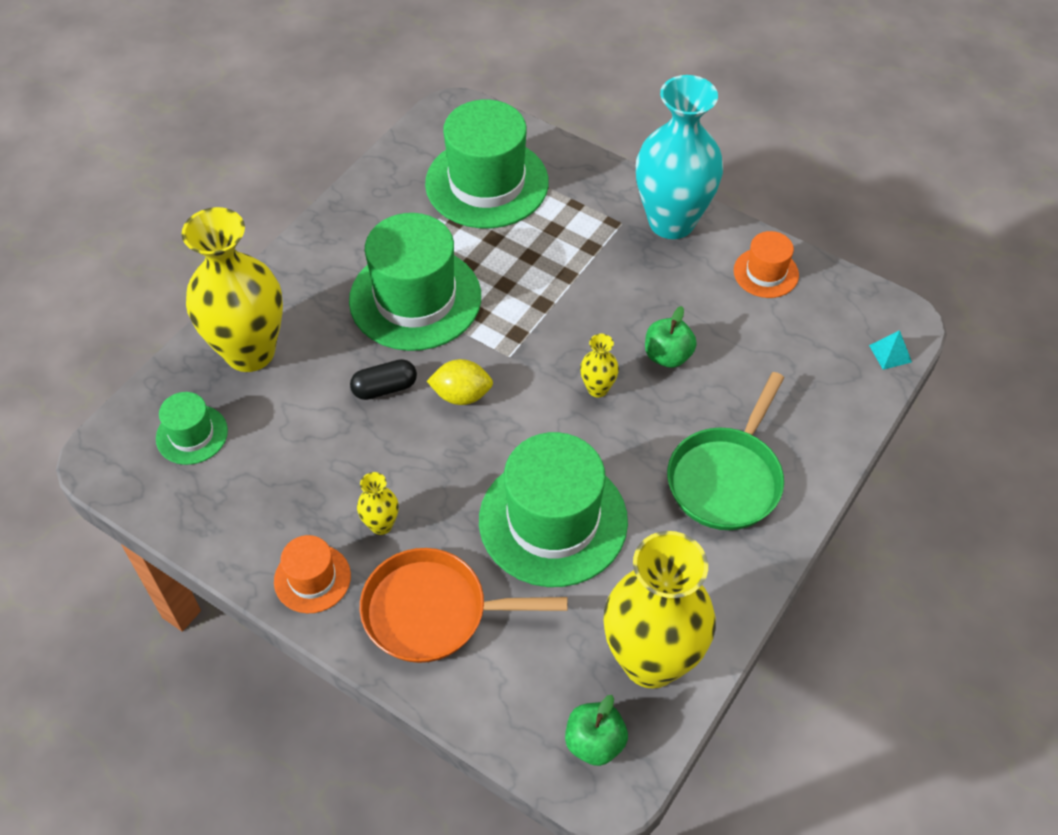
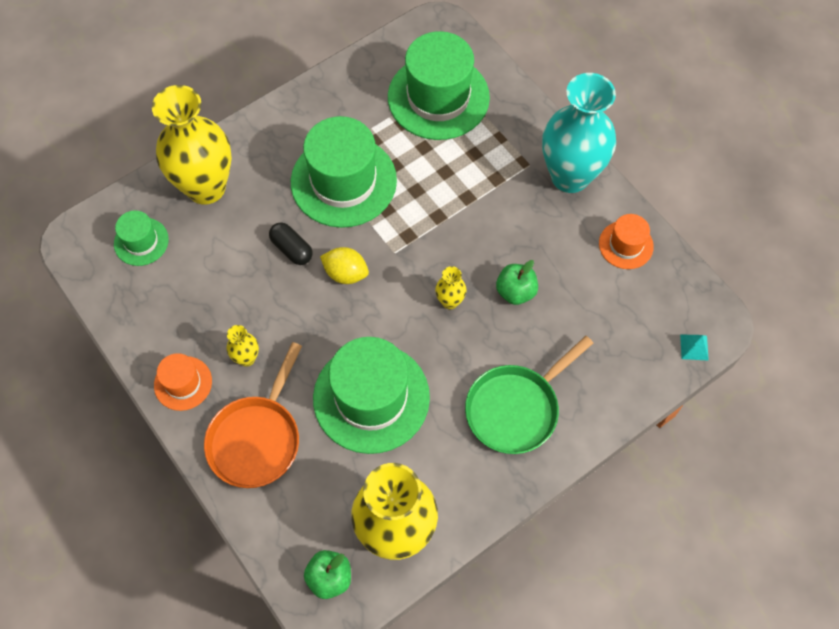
camera: 20 degrees right, 10 degrees up
(385, 388) = (292, 249): black capsule -> black capsule turned 45 degrees clockwise
(433, 612) = (257, 438): orange pan -> orange pan turned 90 degrees counterclockwise

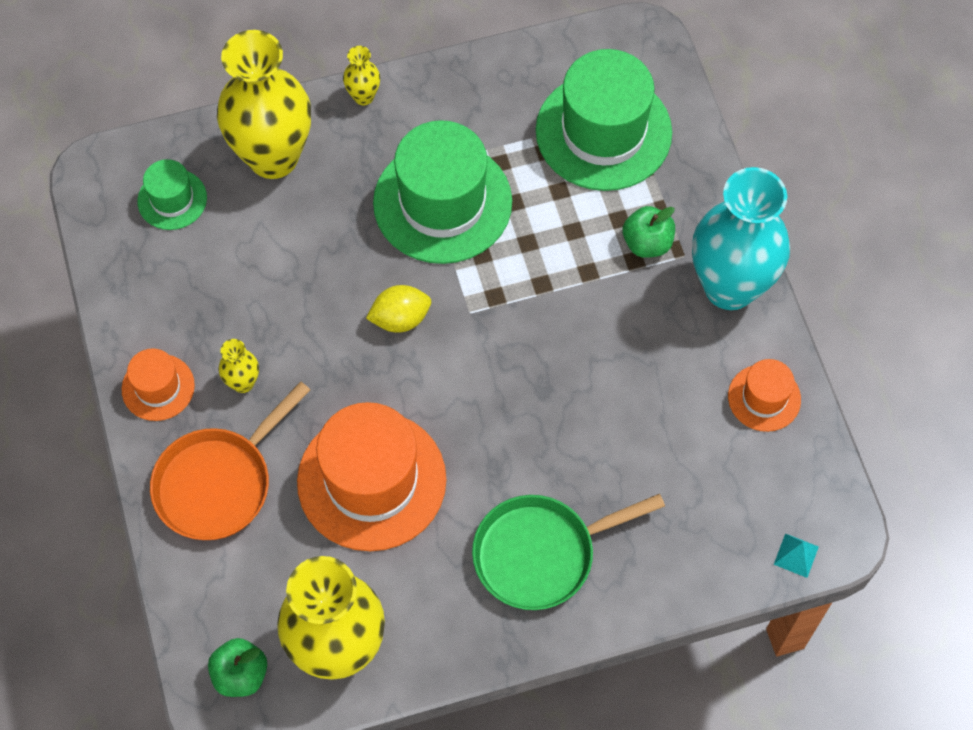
camera: 20 degrees right, 0 degrees up
(292, 249) = (347, 267): black capsule -> none
(346, 273) = (400, 318): yellow lemon -> yellow lemon turned 60 degrees counterclockwise
(371, 397) = (371, 480): green hat -> orange hat
(450, 301) = (513, 396): yellow vase -> yellow vase (363, 96)
(515, 291) = (600, 410): green apple -> green apple (647, 243)

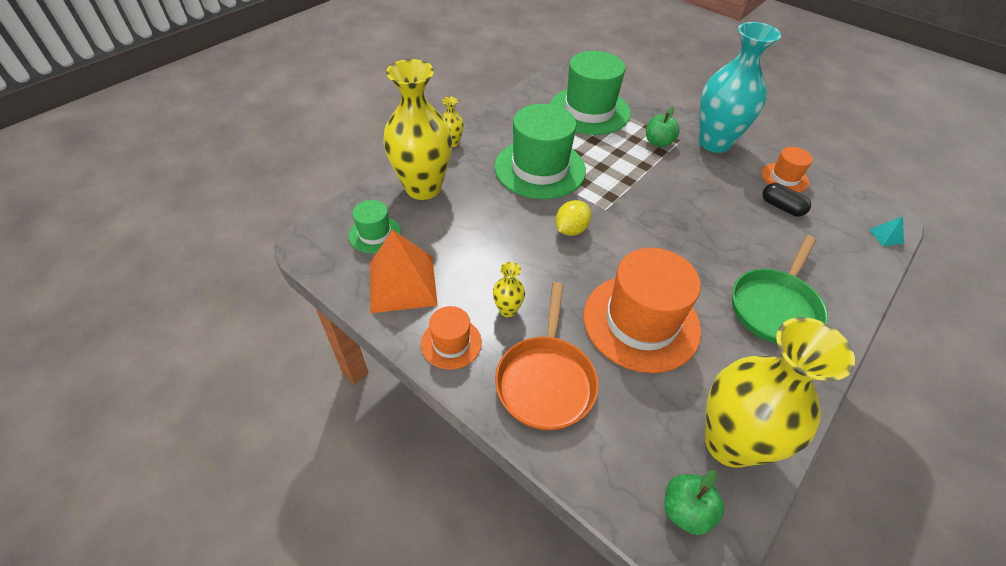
camera: 35 degrees left, 15 degrees down
(158, 285) = (402, 283): none -> orange pyramid
(705, 437) = (781, 207): none -> black capsule

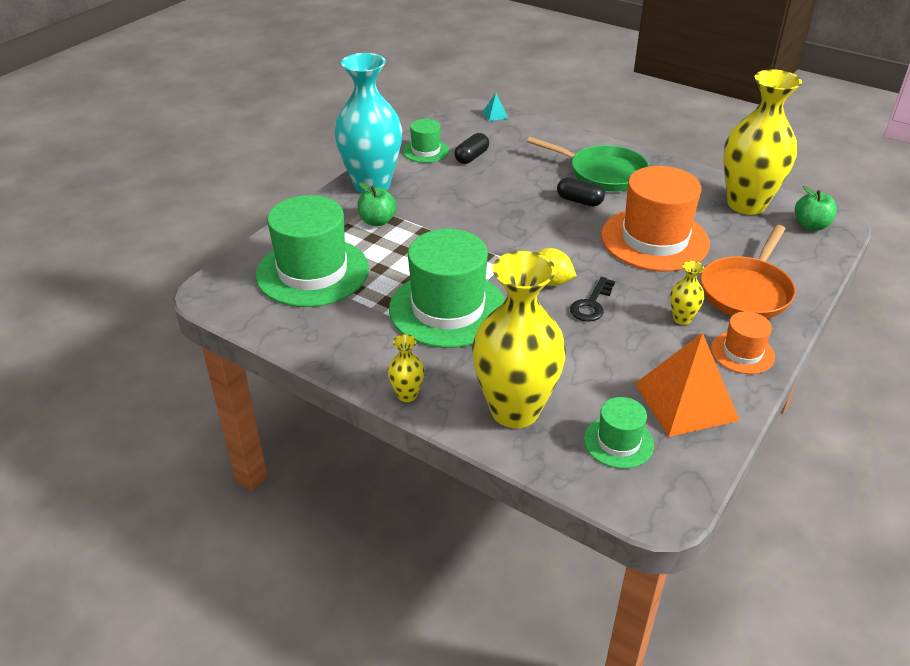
camera: 95 degrees left, 10 degrees down
(537, 251) = (591, 304): none -> black key
(546, 380) = (747, 291): orange pan -> orange pan turned 120 degrees clockwise
(710, 275) = (579, 201): none -> black capsule
(784, 178) = (425, 151): orange hat -> green hat

